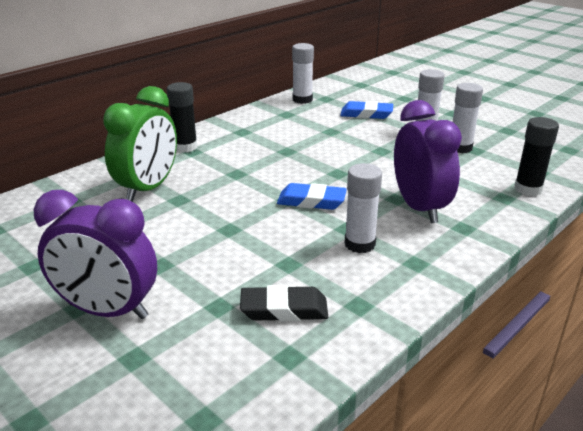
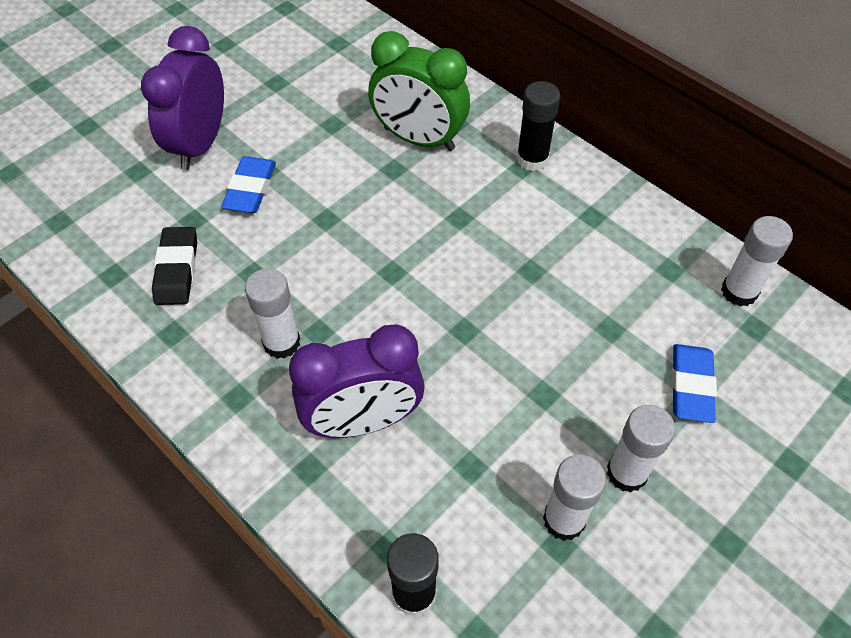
camera: 90 degrees right, 25 degrees up
(311, 201) = (384, 297): blue eraser -> blue eraser (250, 189)

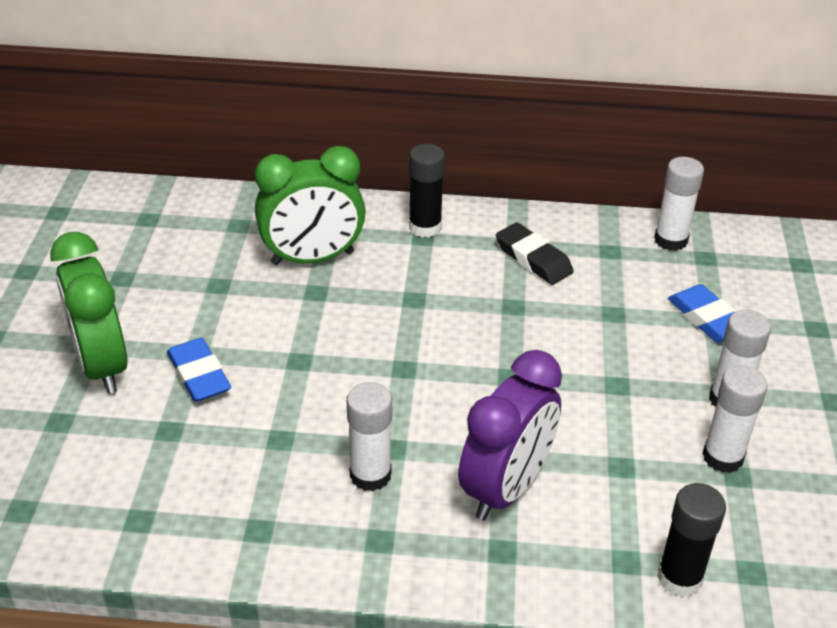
camera: 40 degrees left, 15 degrees down
(177, 269) = (202, 478): black eraser -> black eraser (533, 259)
(200, 144) = (102, 365): purple clock -> green clock

